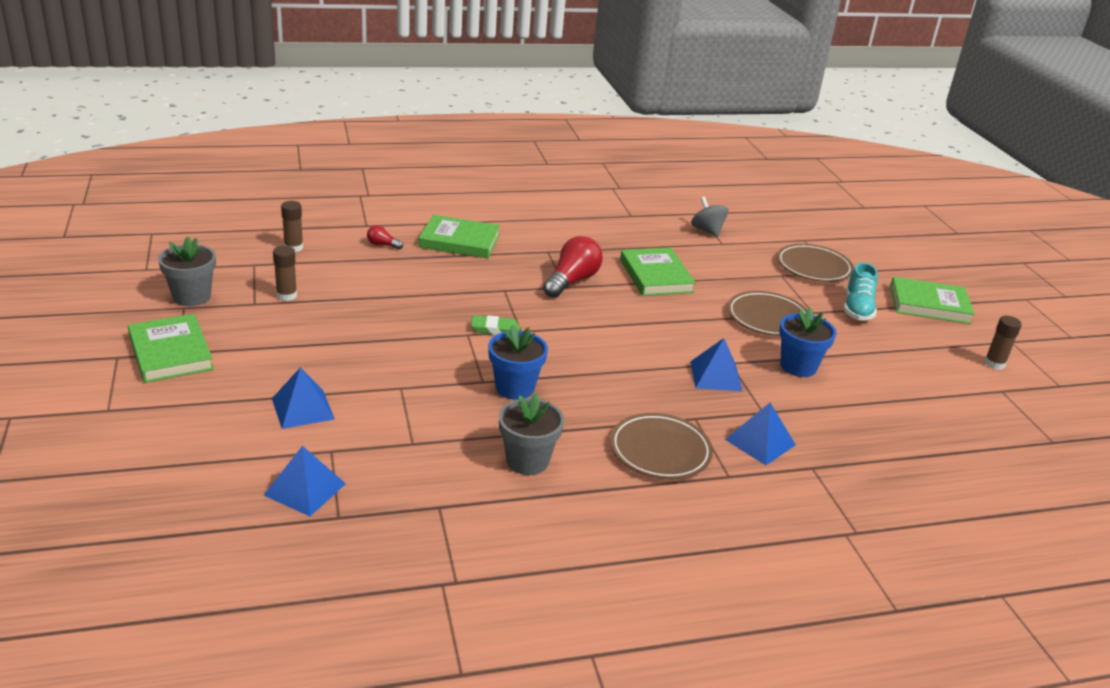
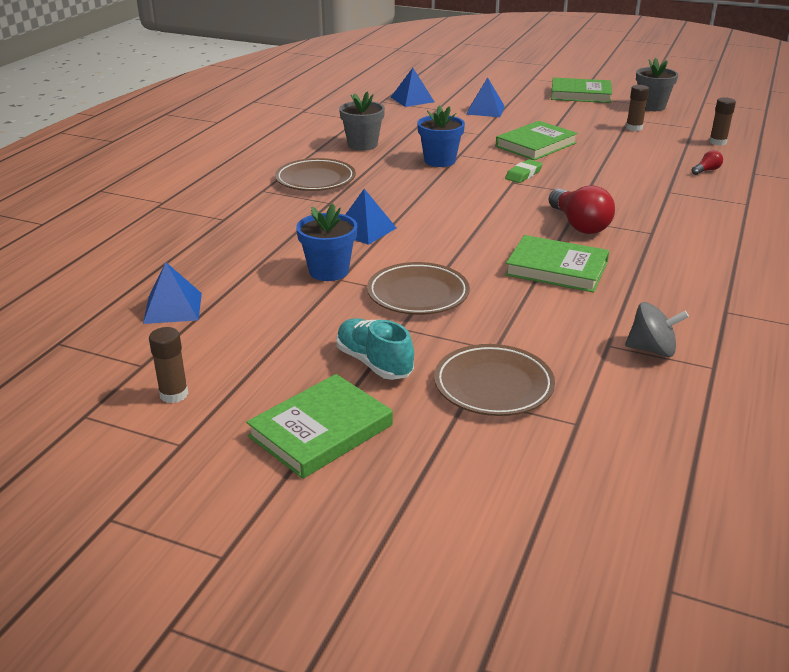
camera: 130 degrees right, 0 degrees up
(459, 241) = (698, 200): green book -> green book (535, 145)
(760, 442) = (273, 213): blue pyramid -> blue pyramid (173, 308)

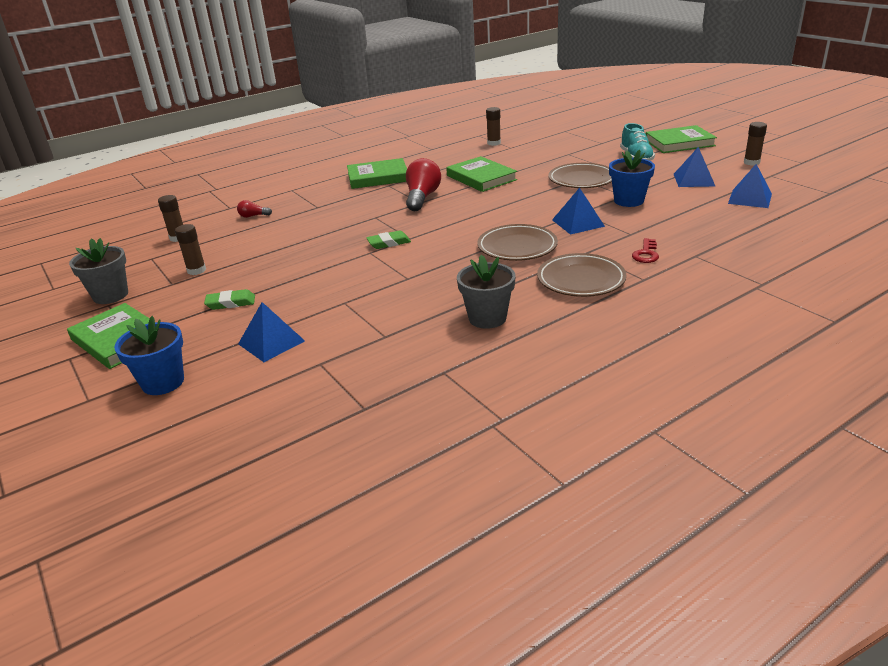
camera: 145 degrees left, 0 degrees up
(271, 211) = (646, 254): none -> red key
(412, 99) = (319, 398): blue pyramid -> blue pyramid (694, 180)
(439, 161) = (436, 275): blue flower pot -> blue flower pot (163, 382)
(493, 385) = (585, 144): brown plate -> brown plate (517, 247)
(535, 145) = (320, 272): green book -> green book (378, 177)
(558, 119) = (231, 303): none -> green eraser
(652, 350) = (494, 143): grey spinning top -> brown glue stick

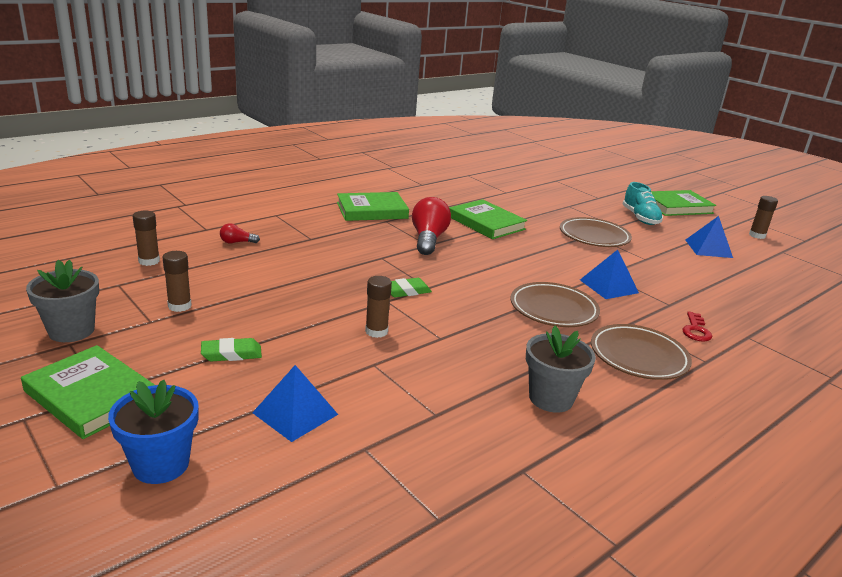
camera: 10 degrees left, 5 degrees down
(494, 143) = (487, 185): brown glue stick -> brown glue stick (376, 331)
(629, 201) = (652, 265): blue flower pot -> none
(750, 198) = (773, 275): blue pyramid -> none

